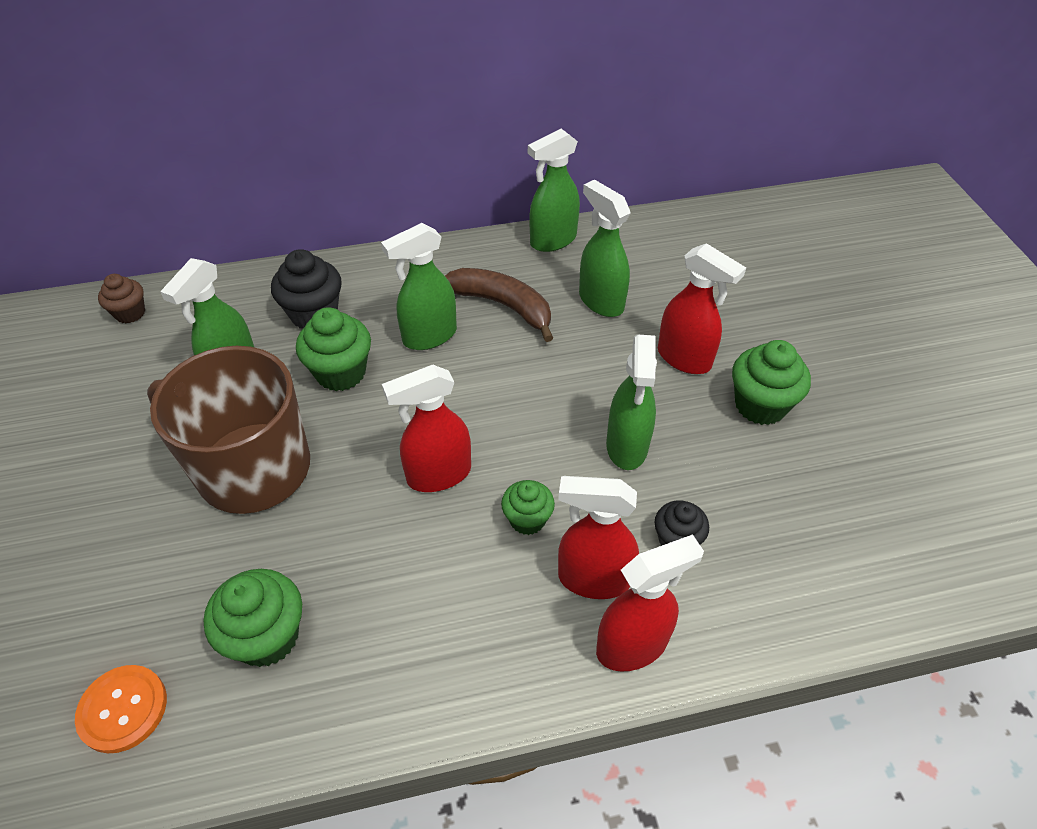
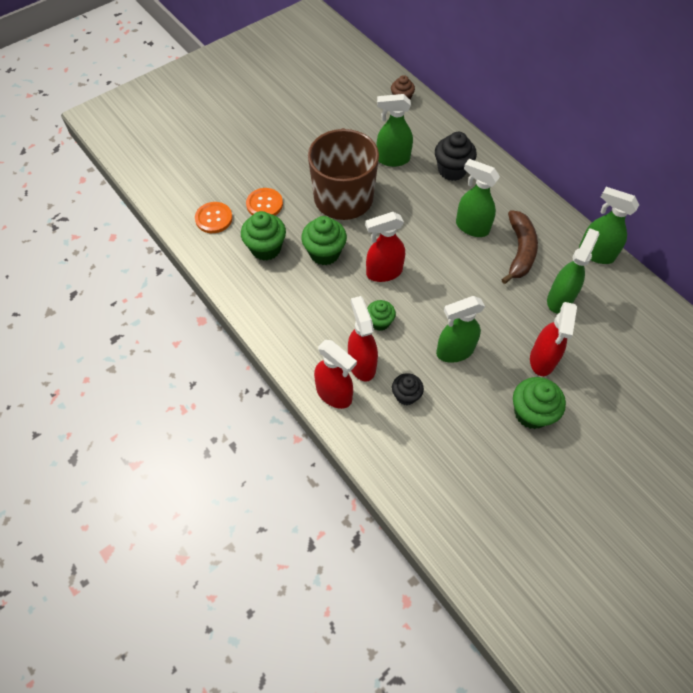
camera: 65 degrees right, 10 degrees up
(165, 598) = (264, 204): none -> orange button
(341, 373) = (421, 201): green cupcake -> green cupcake (324, 253)
(438, 475) = (383, 272): red spray bottle -> red spray bottle turned 60 degrees counterclockwise

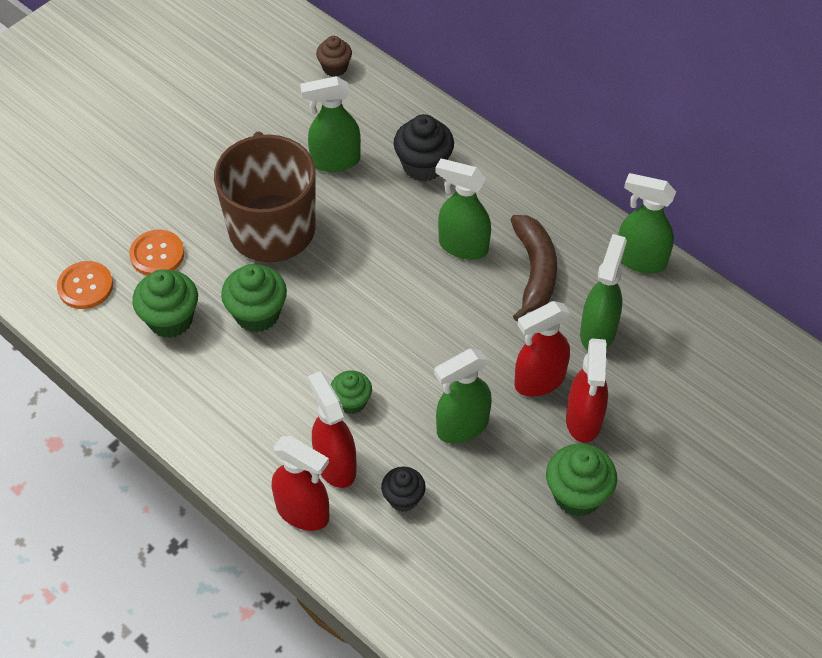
camera: 10 degrees left, 5 degrees down
(383, 272) = (346, 330): red spray bottle -> red spray bottle (539, 381)

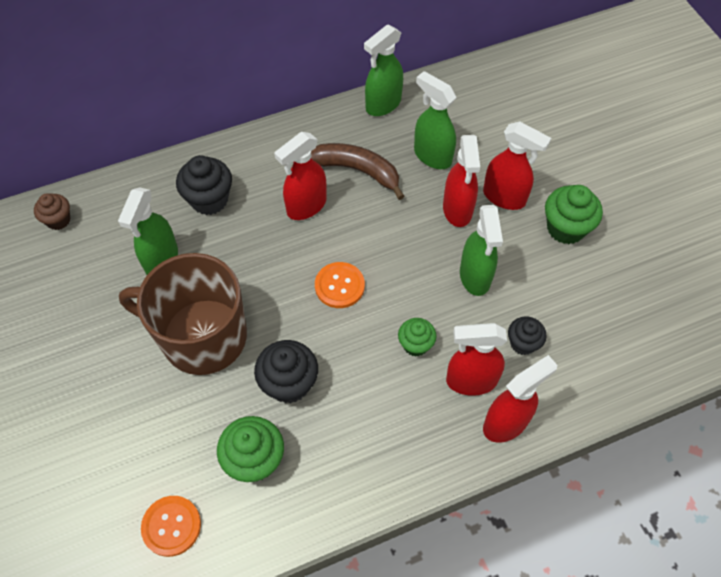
camera: 65 degrees left, 5 degrees up
(157, 254) = (173, 445): orange button -> orange button (339, 286)
(257, 314) = (289, 383): green cupcake -> black cupcake
(462, 246) = (306, 206): green spray bottle -> red spray bottle

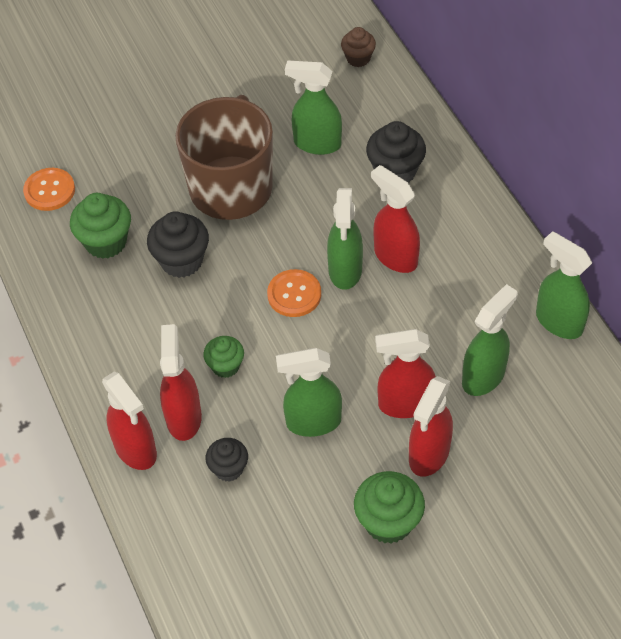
camera: 90 degrees right, 5 degrees down
(317, 245) = (345, 271): none -> green spray bottle
(357, 170) = (451, 301): brown banana -> none

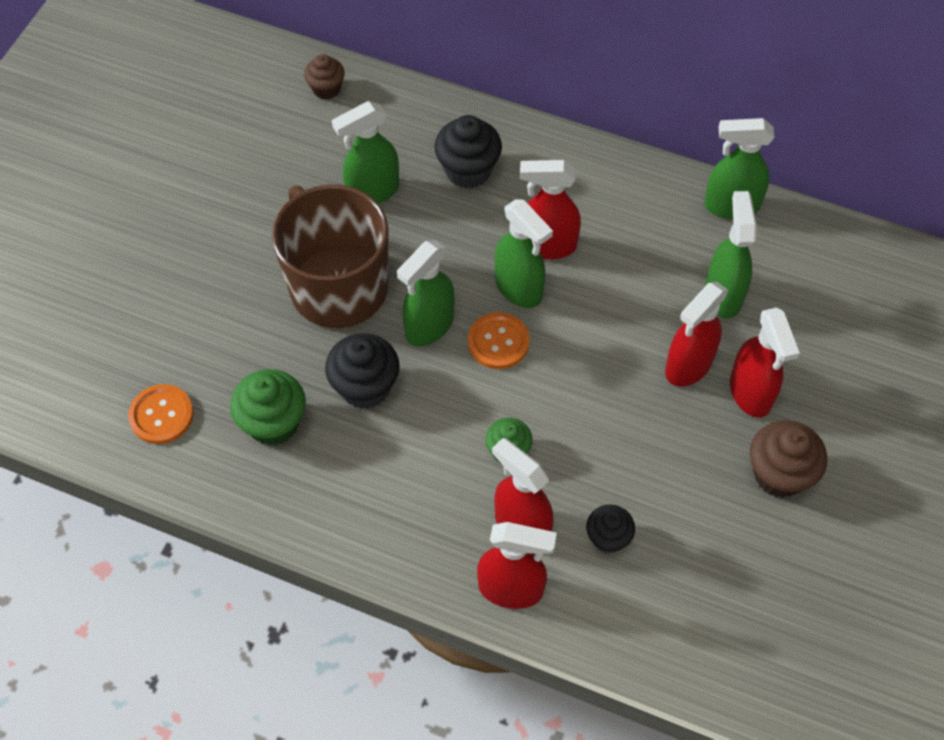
camera: 45 degrees left, 5 degrees up
(313, 422) = (633, 440): green spray bottle -> green spray bottle (429, 326)
(388, 522) = (779, 474): green cupcake -> brown cupcake

